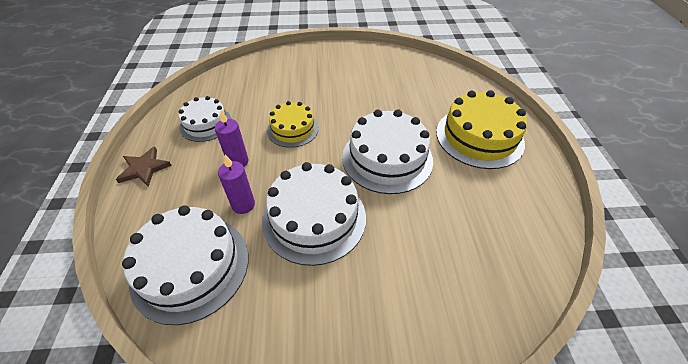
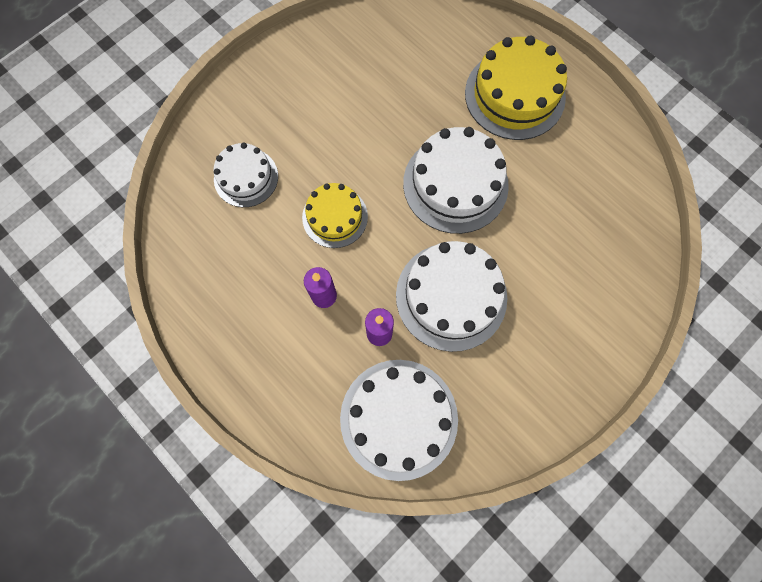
camera: 40 degrees left, 25 degrees up
(144, 168) = (241, 376): brown star -> none
(206, 124) = (237, 279): white cake -> white cake (246, 177)

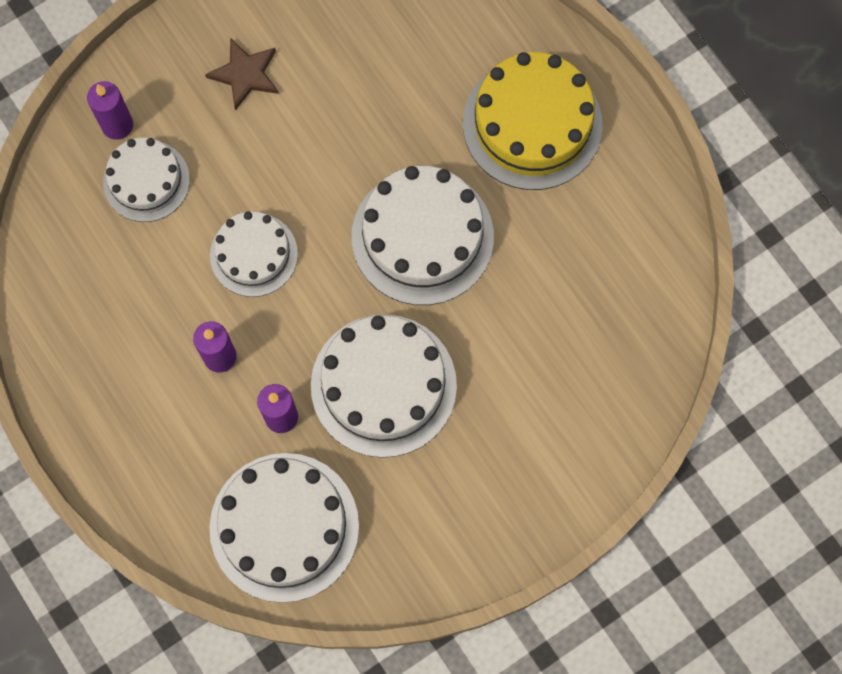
camera: 10 degrees right, 0 degrees up
(218, 142) = (117, 125): none -> purple candle
(304, 93) = (245, 74): none -> brown star
(335, 217) = (253, 254): yellow cake -> white cake

